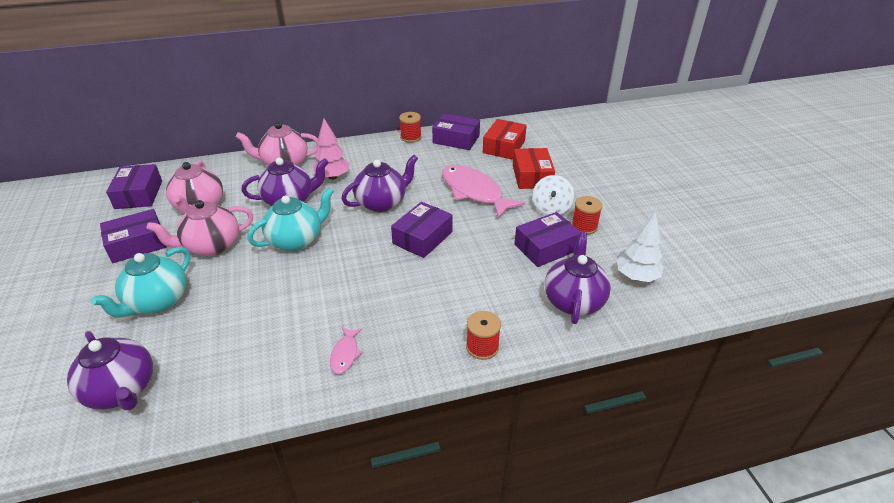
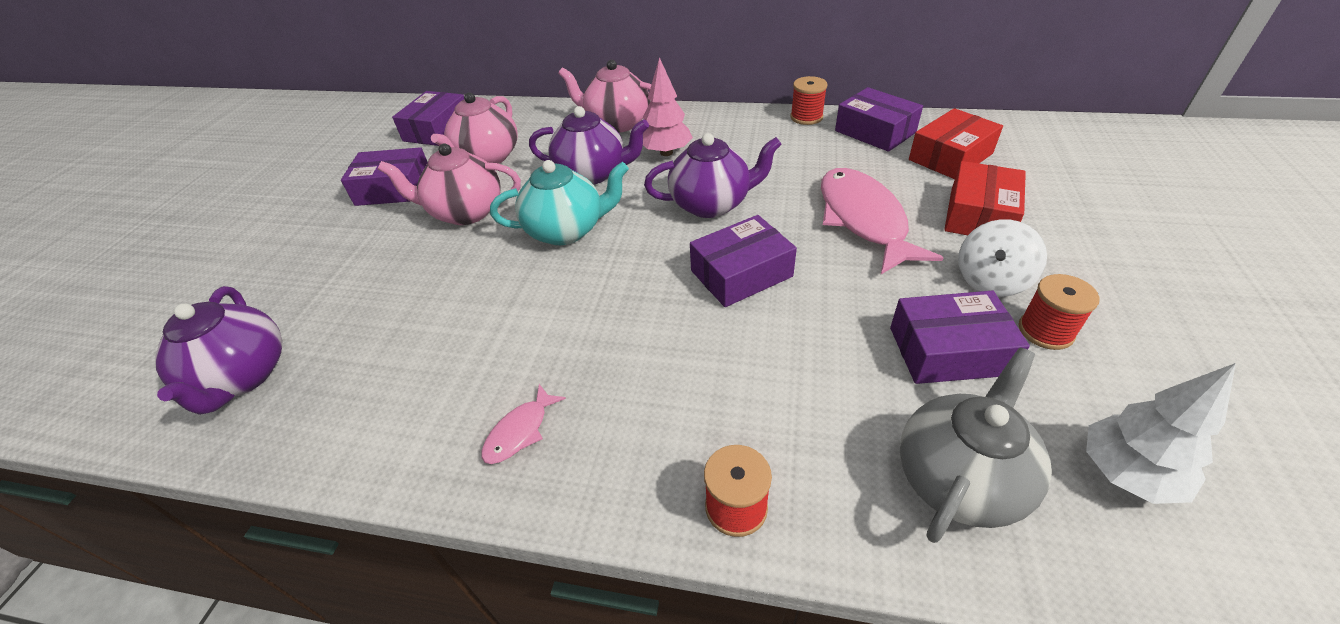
camera: 30 degrees right, 5 degrees up
(157, 302) = (361, 269): turquoise teapot -> none
(573, 301) = (959, 478): purple teapot -> grey teapot

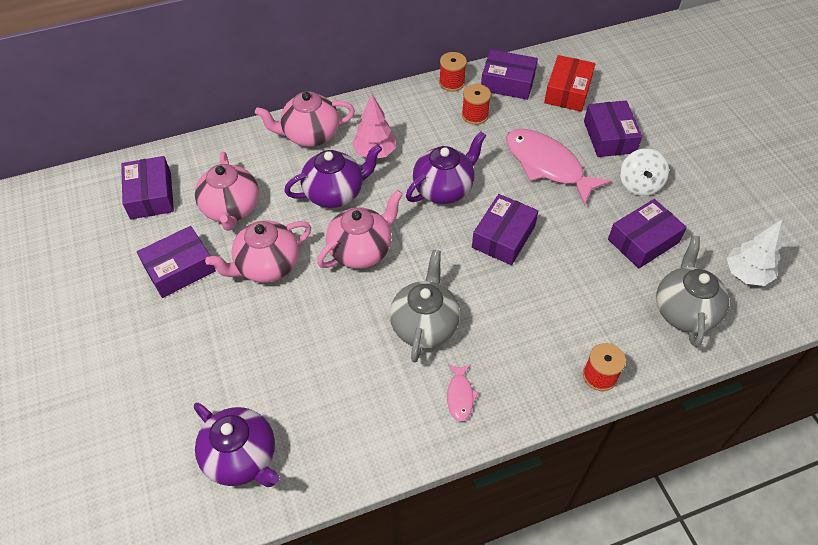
camera: 35 degrees left, 10 degrees up
(559, 329) = (424, 325): none -> grey teapot
(567, 230) = (361, 250): turquoise teapot -> pink teapot
(979, 215) = (609, 137): red box -> purple box
(1045, 331) = (680, 208): red spool -> red spool (475, 115)

